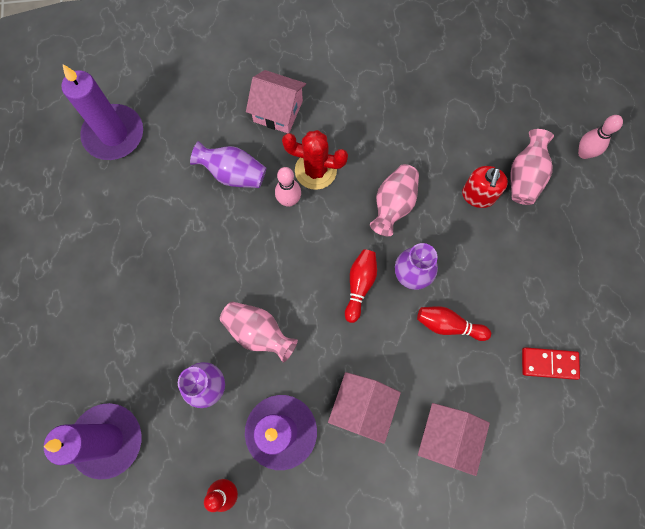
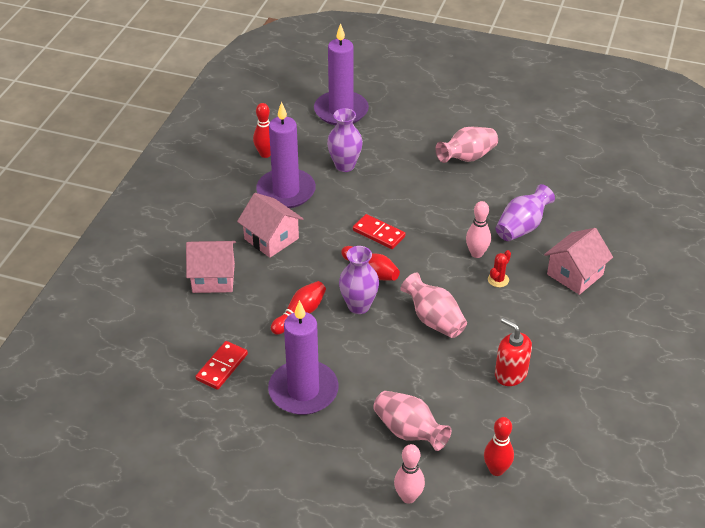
camera: 115 degrees right, 30 degrees down
(114, 134) = (597, 169): purple candle -> purple candle (303, 391)
(258, 333) = (369, 201): pink vase -> pink vase (467, 157)
(303, 302) = (378, 233): none -> red domino
(315, 170) = (498, 280): red cactus -> red cactus, size x0.50
(447, 437) = (213, 278): pink house -> pink house turned 45 degrees counterclockwise
(478, 195) = (409, 385): red soap dispenser -> red soap dispenser (510, 374)
(522, 103) = (496, 470): none -> red bowling pin

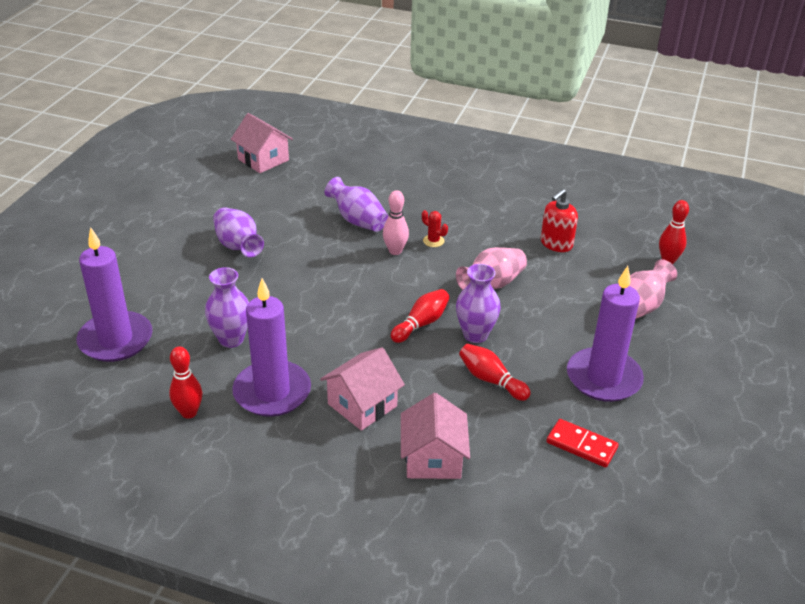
camera: 90 degrees left, 5 degrees down
(378, 233) = (359, 316): red domino -> none
(408, 497) = (714, 312): pink bowling pin -> none
(467, 157) = (238, 246): pink vase -> purple vase
(575, 274) = (426, 197): pink house -> pink house (263, 160)

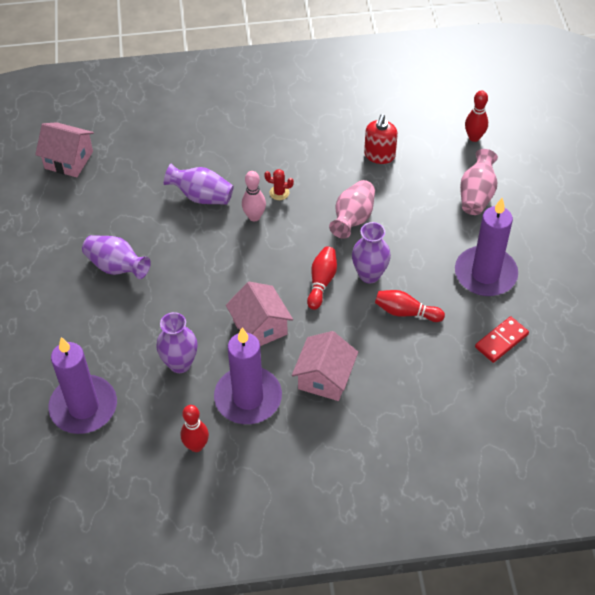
camera: 25 degrees left, 15 degrees up
(433, 458) = (405, 400): pink house -> pink house (260, 327)
(581, 445) = (501, 341): red domino -> red domino turned 45 degrees counterclockwise

